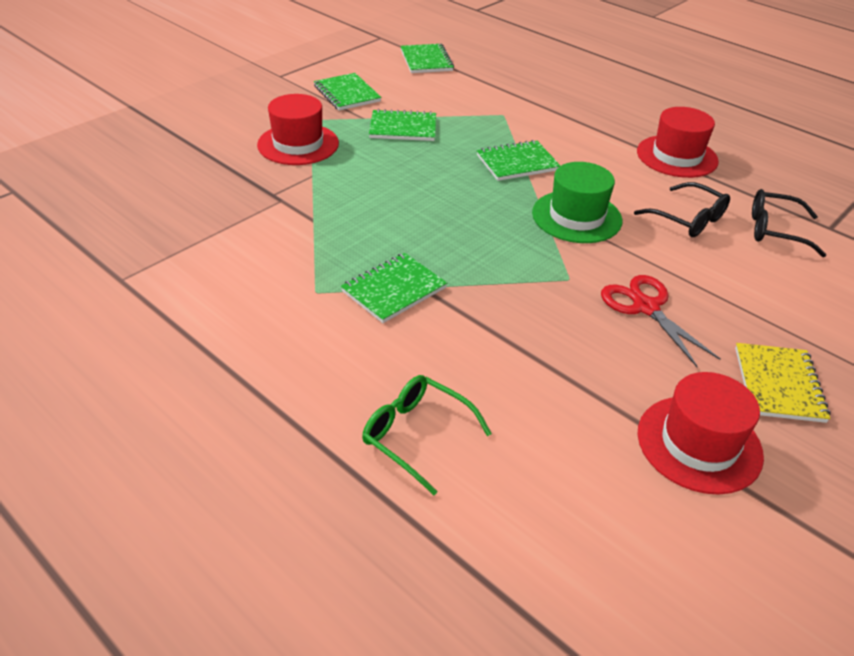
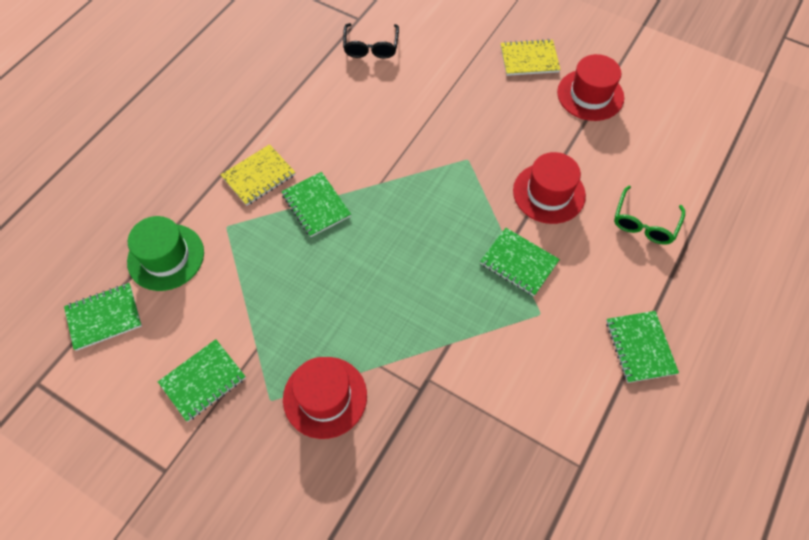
camera: 100 degrees left, 20 degrees up
(403, 128) = (271, 308): green notebook -> green notebook (640, 347)
(562, 135) = (259, 176): none -> yellow notebook
(576, 217) = (388, 159): green hat -> green hat (166, 257)
(645, 307) = (483, 117): red scissors -> none
(677, 156) = (278, 97): red hat -> red hat (549, 193)
(688, 219) = (371, 93): black glasses -> none

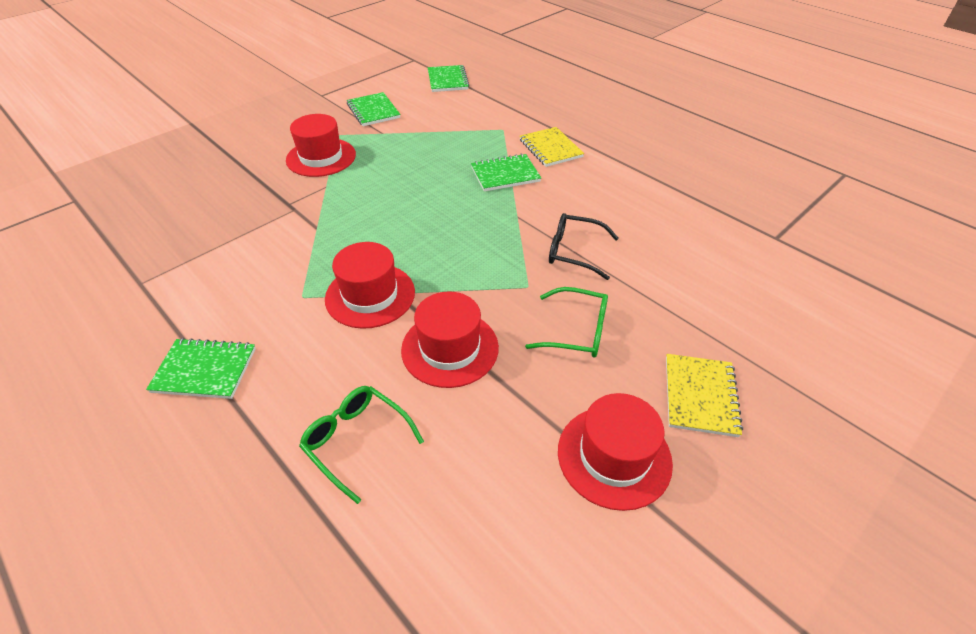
camera: 105 degrees right, 15 degrees down
(166, 257) = (486, 103): green hat -> none
(371, 47) = (724, 240): black glasses -> black glasses (574, 252)
(501, 123) = (577, 331): none -> green glasses
(518, 263) = (370, 295): green notebook -> red hat

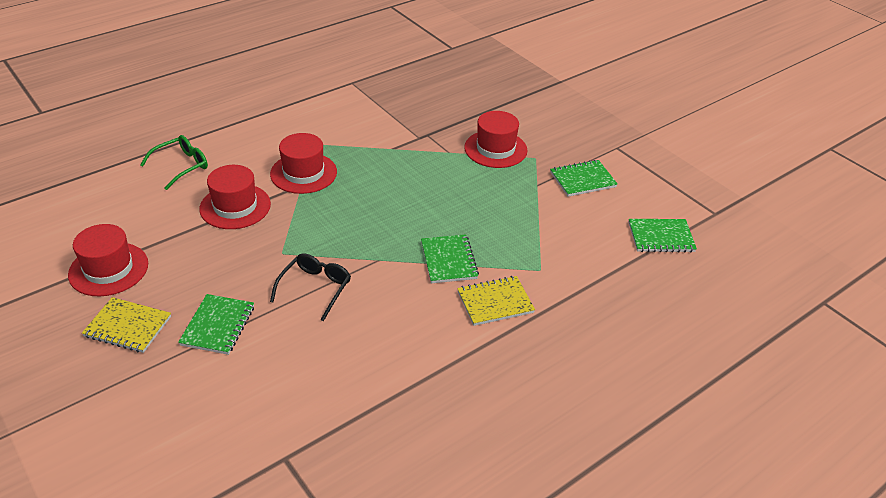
camera: 95 degrees right, 5 degrees down
(205, 370) = (263, 112): green notebook -> green notebook (218, 326)
(577, 331) = (222, 272): green glasses -> none

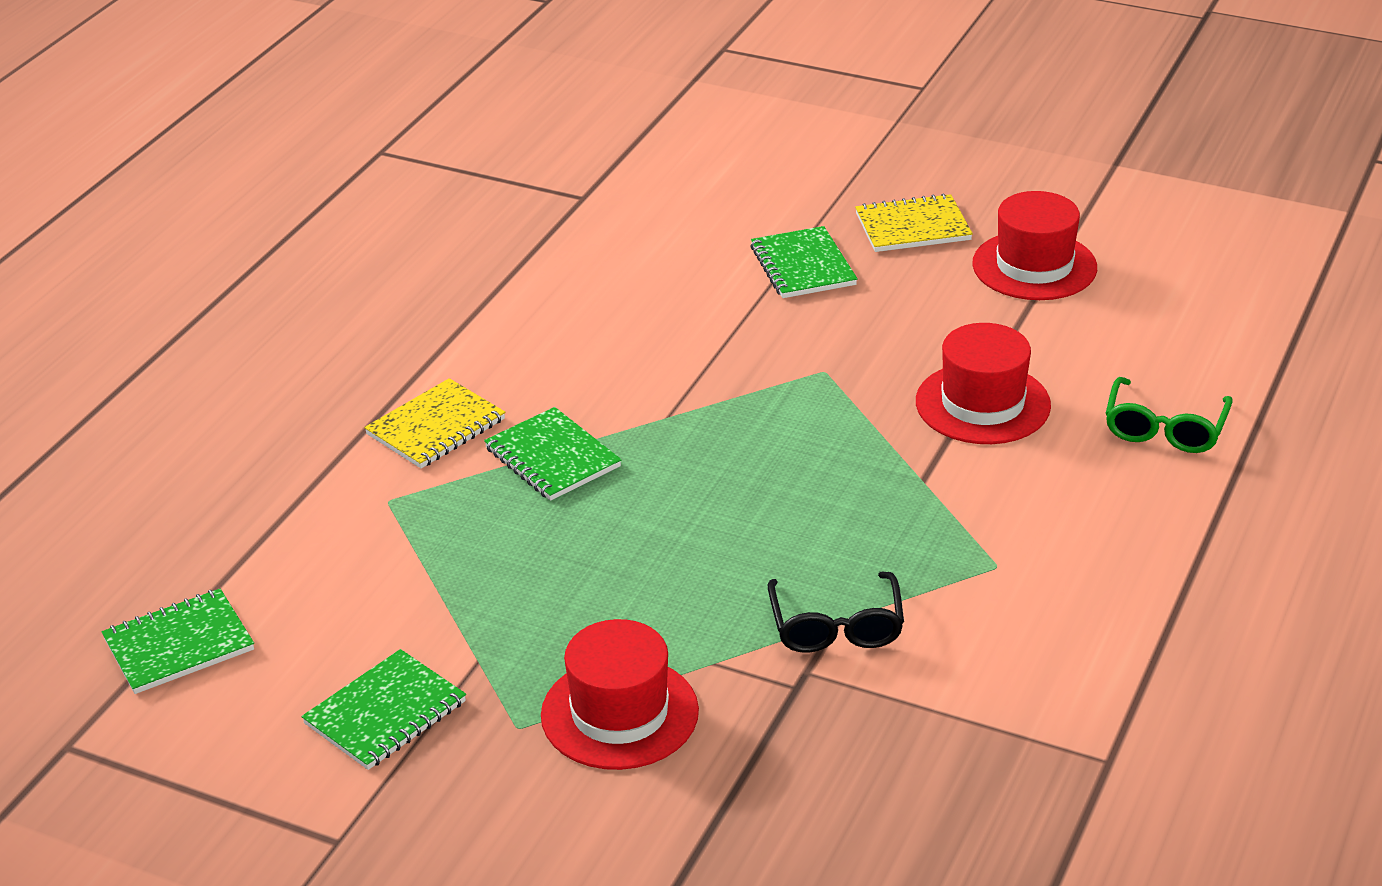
camera: 155 degrees right, 5 degrees down
(303, 173) = (945, 502): red hat -> none
(315, 288) = (722, 348): black glasses -> black glasses (836, 627)

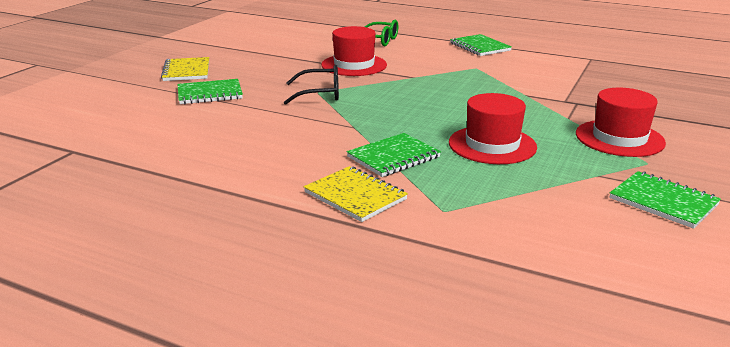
camera: 90 degrees left, 10 degrees down
(179, 644) = (644, 292): green notebook -> green notebook (480, 47)
(836, 627) = (529, 95): black glasses -> black glasses (320, 94)
(1034, 266) = (240, 52): red hat -> red hat (492, 145)

